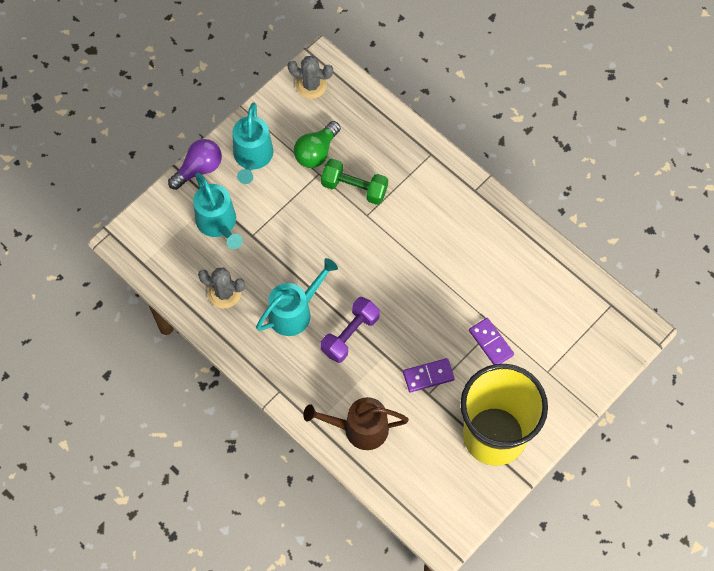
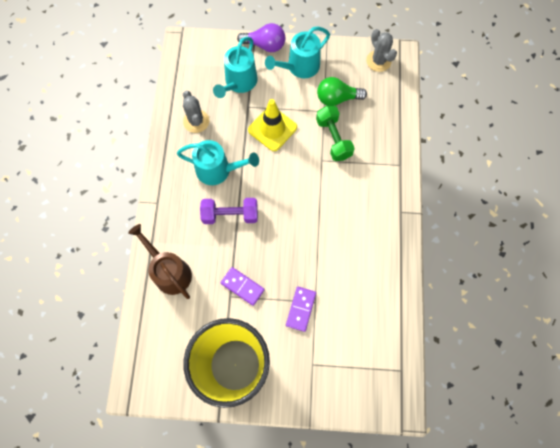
camera: 50 degrees right, 5 degrees up
(295, 232) = (272, 128): none -> yellow traffic cone

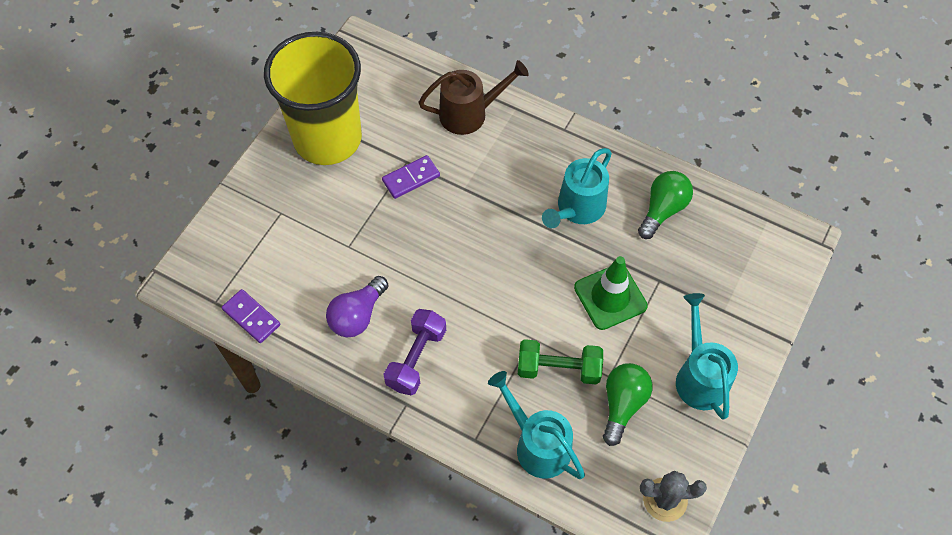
camera: 115 degrees right, 10 degrees down
(196, 121) = (662, 210): grey cactus -> green light bulb
(230, 215) = (508, 199): purple dumbbell -> purple dumbbell (416, 358)
(239, 83) = (703, 284): turquoise watering can -> turquoise watering can (537, 444)
(265, 45) = (758, 344): purple light bulb -> purple light bulb (357, 315)
(272, 128) = (610, 297): yellow traffic cone -> green traffic cone
(301, 309) = (349, 227): purple domino -> purple domino (251, 317)

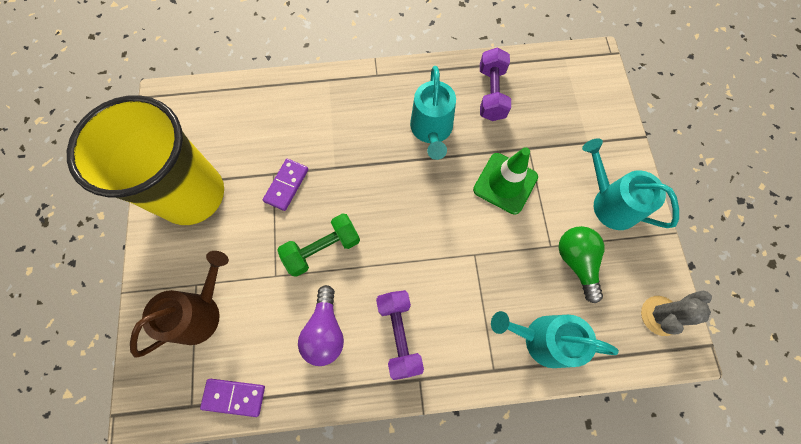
camera: 35 degrees left, 10 degrees up
(470, 113) = (296, 104): brown watering can -> brown watering can (201, 312)
(558, 369) = (511, 266): green dumbbell -> green dumbbell (322, 249)
(662, 210) = (491, 93): green light bulb -> purple dumbbell

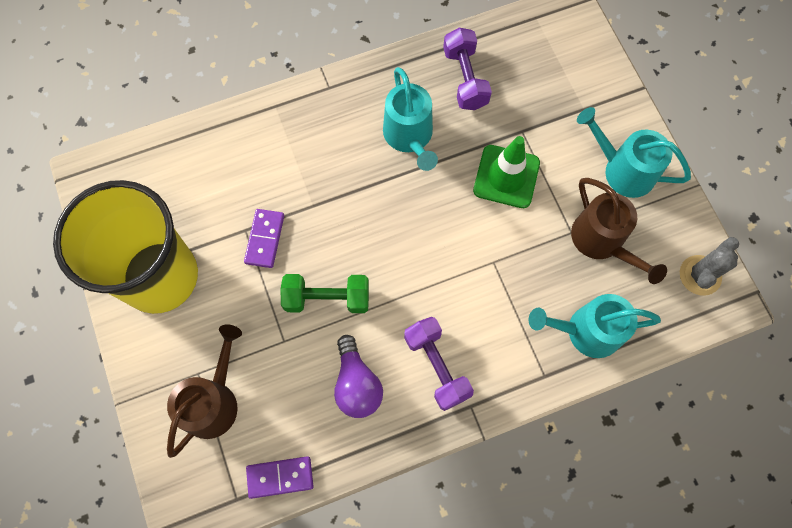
camera: 15 degrees left, 0 degrees up
(322, 249) = (327, 298): green dumbbell -> green dumbbell turned 45 degrees clockwise
(576, 262) = (602, 242): green light bulb -> brown watering can

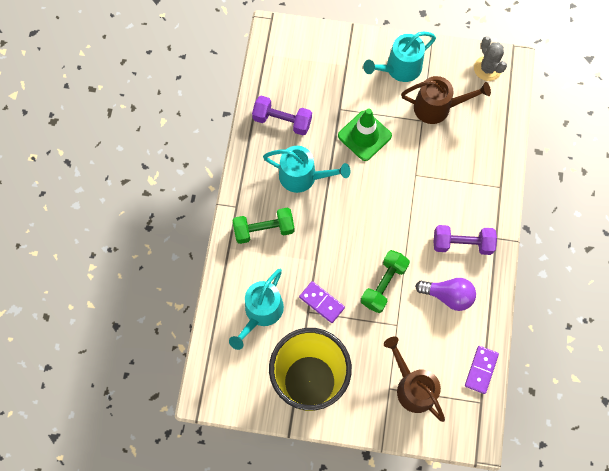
camera: 60 degrees left, 0 degrees up
(318, 130) = (264, 229): none -> green dumbbell
(586, 331) = (486, 149): turquoise watering can -> turquoise watering can (261, 313)

